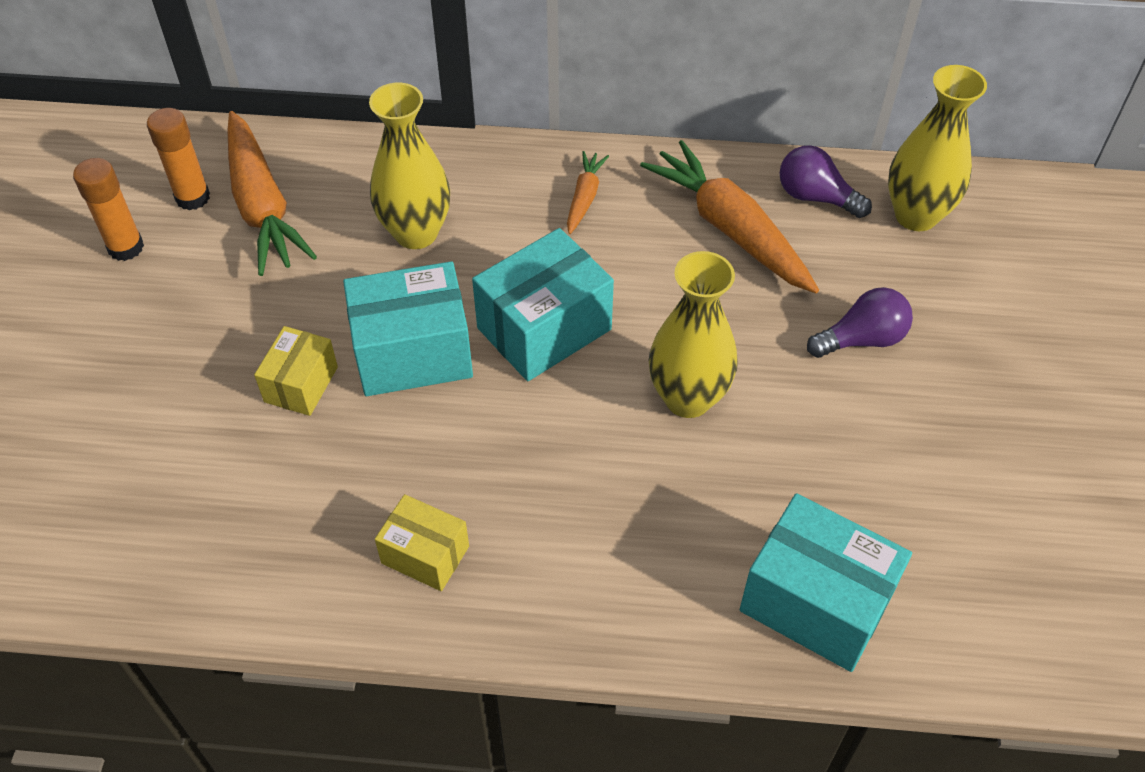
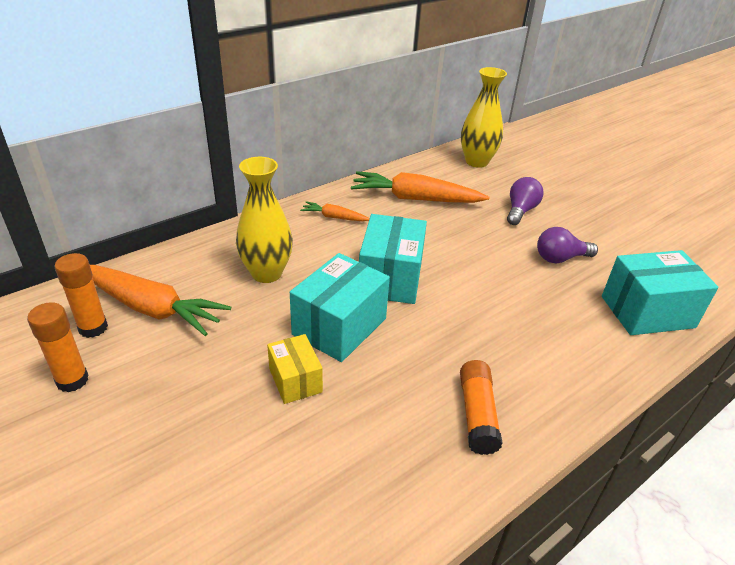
camera: 45 degrees left, 15 degrees down
(425, 555) = (477, 414): yellow box -> orange glue stick
(584, 197) = (334, 217): orange carrot -> orange carrot turned 45 degrees counterclockwise
(688, 398) = (491, 269): yellow vase -> none
(816, 197) = (432, 172): purple light bulb -> purple light bulb (560, 258)

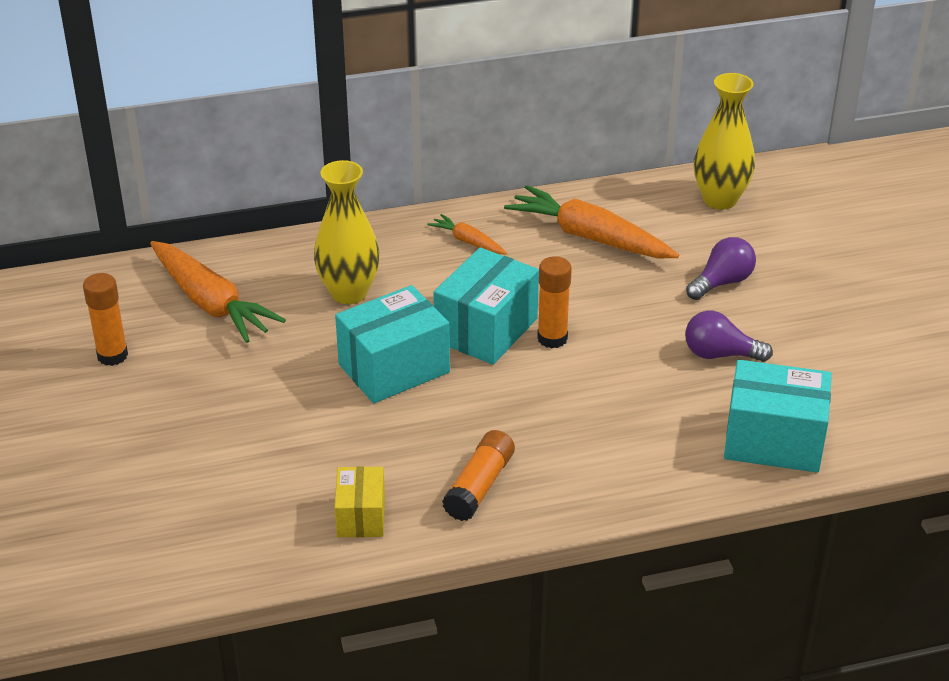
camera: 25 degrees right, 0 degrees up
(93, 328) = (148, 310): orange glue stick -> orange glue stick (552, 338)
(295, 380) = (317, 408): yellow box -> yellow box (361, 516)

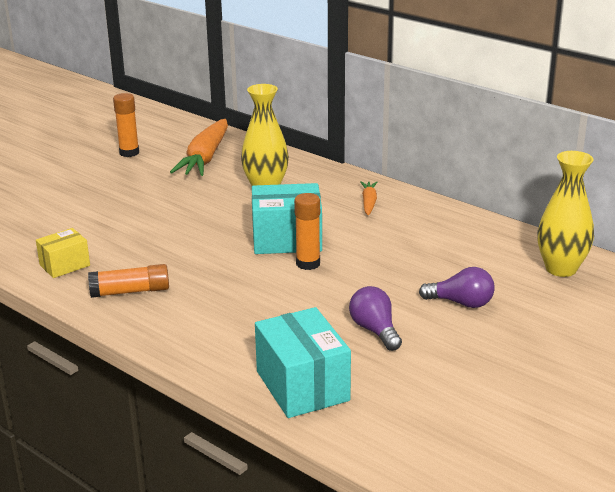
camera: 55 degrees right, 10 degrees down
(394, 368) = (212, 226): turquoise box -> none
(590, 237) = (437, 238): orange carrot -> none

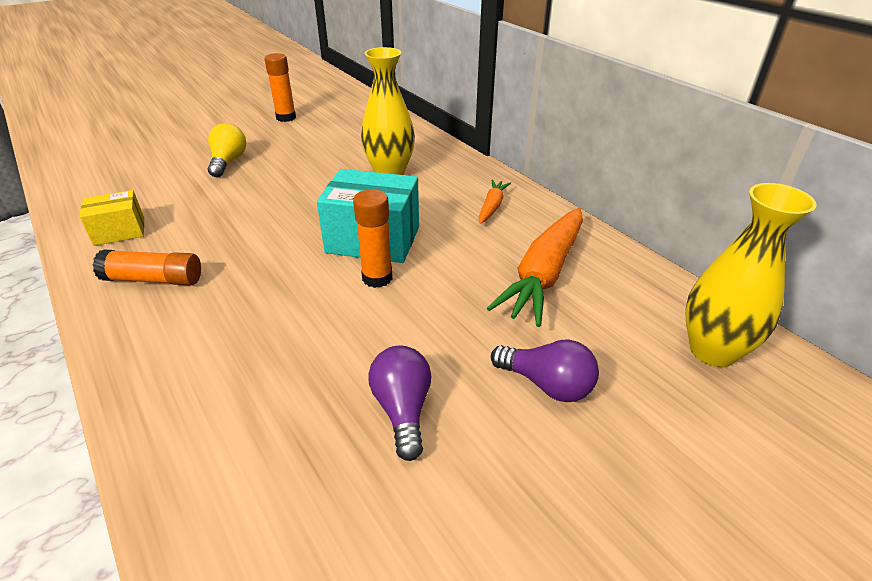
camera: 15 degrees right, 10 degrees up
(109, 199) = (228, 162): none -> yellow light bulb
(205, 158) = (352, 132): orange carrot -> orange carrot (544, 274)
(302, 386) = (240, 501): turquoise box -> none

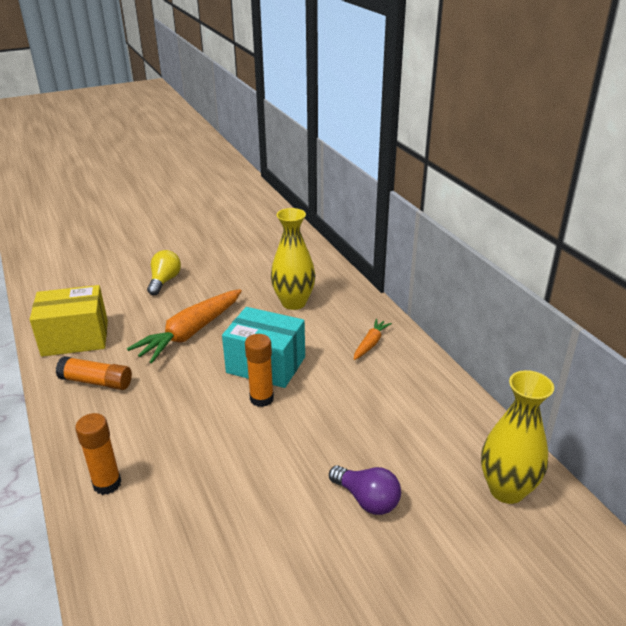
camera: 10 degrees right, 5 degrees down
(119, 231) = (75, 338): yellow box -> yellow box, size x1.72
(286, 118) = (218, 239): orange glue stick -> orange glue stick (107, 484)
(403, 410) = (256, 505): purple light bulb -> none
(544, 274) = (394, 410): orange carrot -> orange carrot (190, 333)

